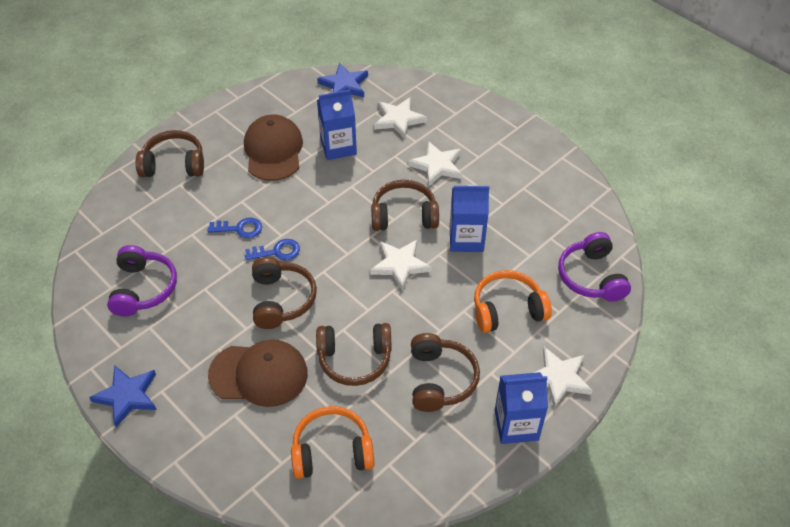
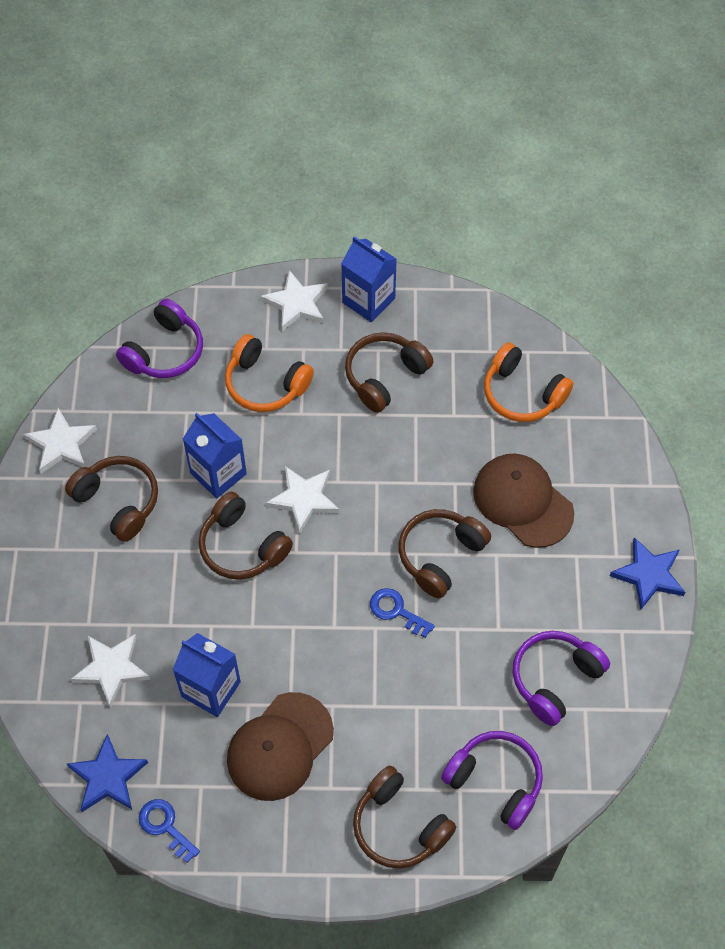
camera: 135 degrees left, 10 degrees up
(136, 217) = (495, 781): none -> purple headphones
(240, 229) = (407, 670): blue key -> blue key (165, 826)
(354, 359) = (433, 448): brown headphones -> brown headphones (118, 502)
(437, 166) = (146, 574): white star -> white star (61, 444)

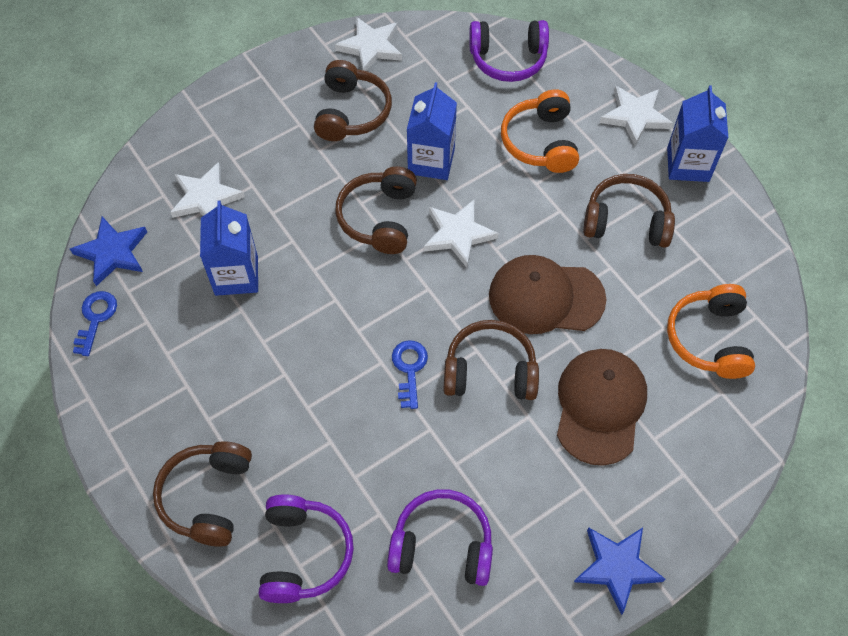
camera: 55 degrees right, 0 degrees up
(280, 747) = (219, 357): brown cap -> brown cap (546, 297)

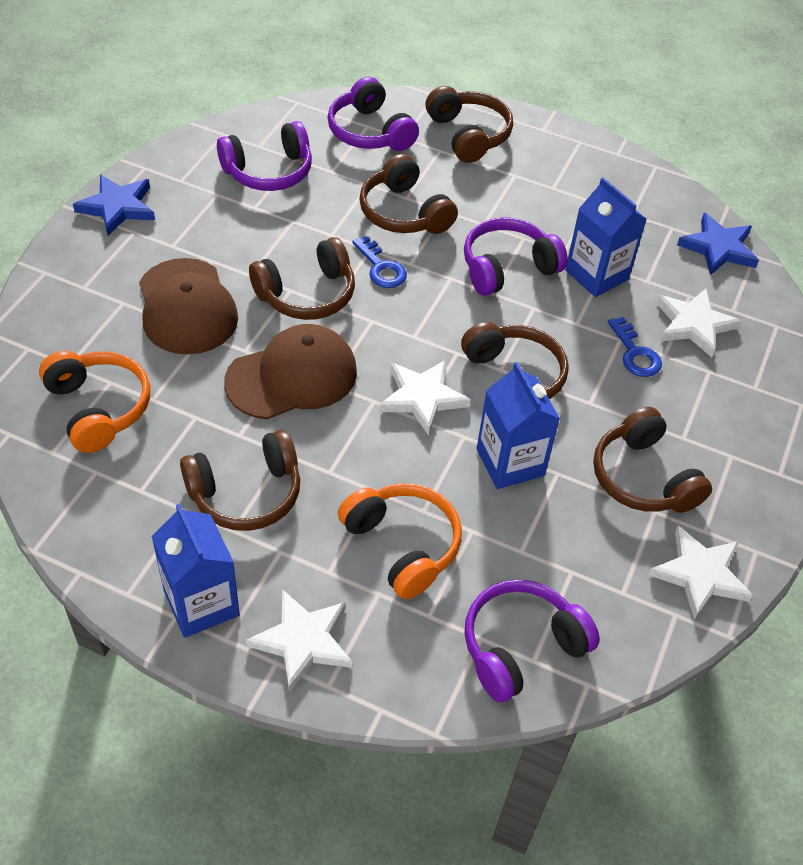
camera: 145 degrees right, 10 degrees down
(96, 318) = (673, 200): blue key -> blue key (635, 353)
(303, 317) = (507, 268): none -> purple headphones
(346, 423) = (404, 213): none -> brown headphones

